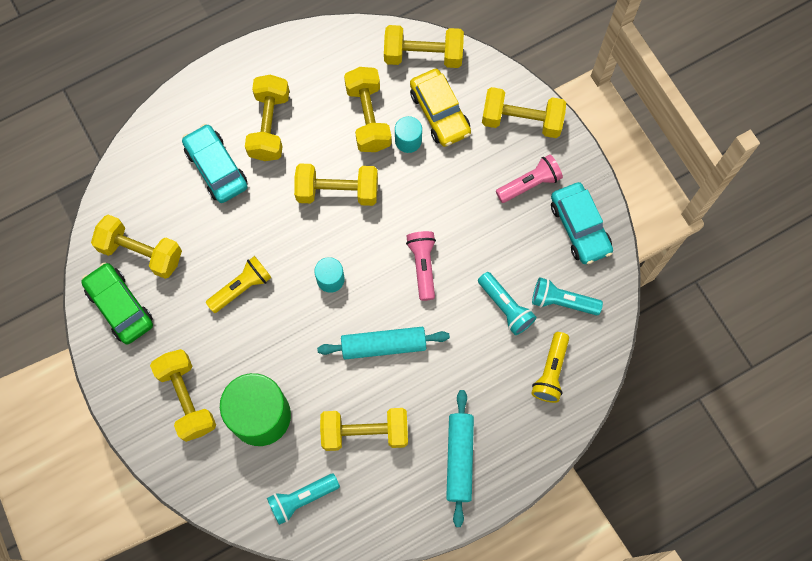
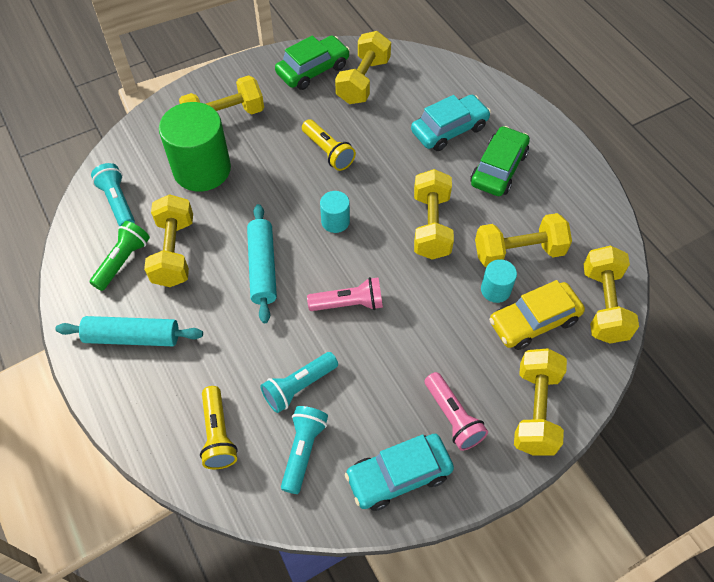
camera: 90 degrees right, 15 degrees down
(269, 125) = (498, 168): yellow dumbbell -> green car
(375, 481) = (123, 261): none -> green flashlight
(551, 372) = (218, 434): yellow flashlight -> yellow flashlight turned 120 degrees counterclockwise

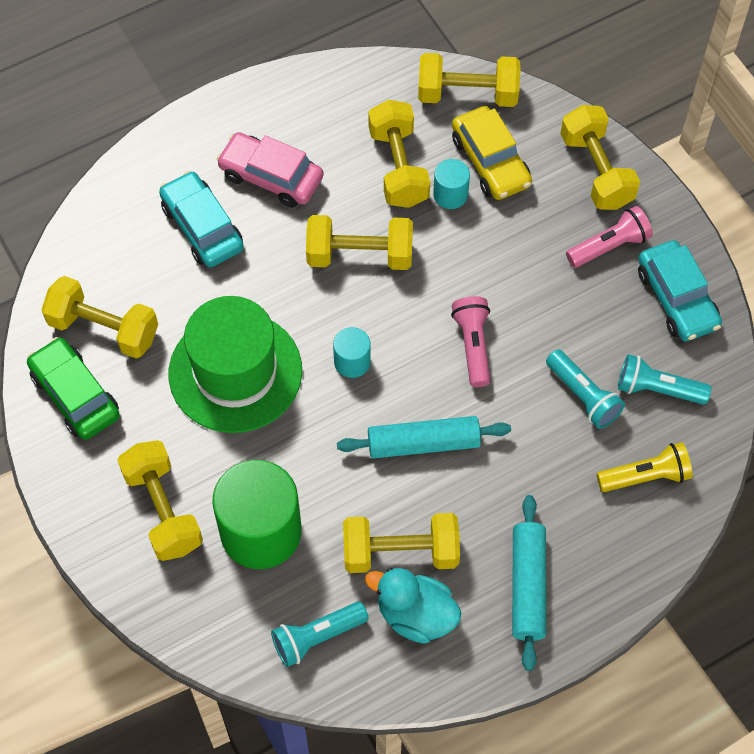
camera: 90 degrees left, 5 degrees up
(123, 261) = (415, 615): green flashlight -> turquoise duck
(328, 152) = (235, 372): yellow flashlight -> green hat
(498, 168) = (271, 177): green car -> pink car
(535, 410) = (596, 171): yellow dumbbell -> yellow dumbbell turned 60 degrees clockwise

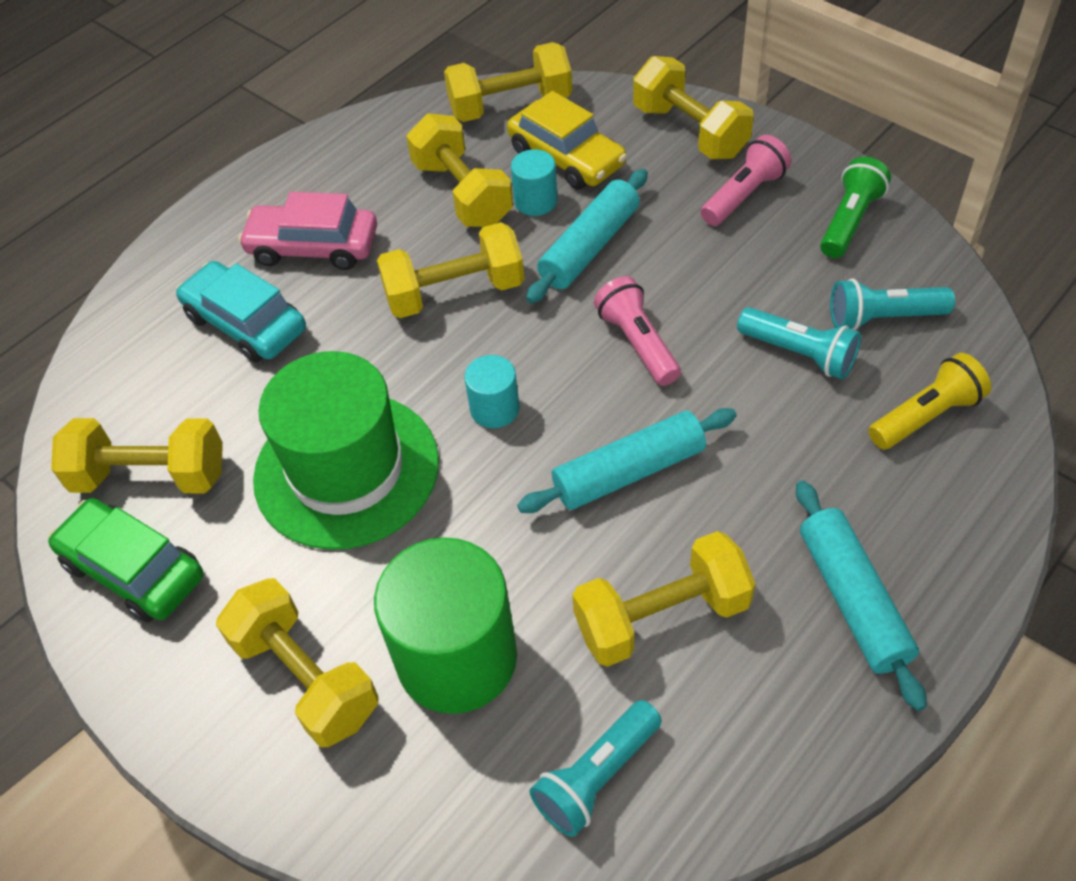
camera: 15 degrees left, 10 degrees down
(415, 615) = (722, 693): turquoise duck -> none
(473, 251) = (590, 247): none -> turquoise rolling pin
(677, 298) = (849, 221): turquoise car -> green flashlight

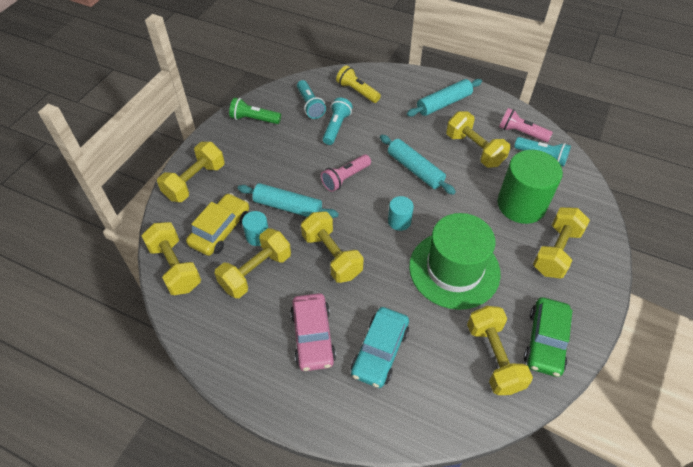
camera: 110 degrees left, 0 degrees up
(744, 195) = (242, 155): pink flashlight -> pink flashlight (521, 133)

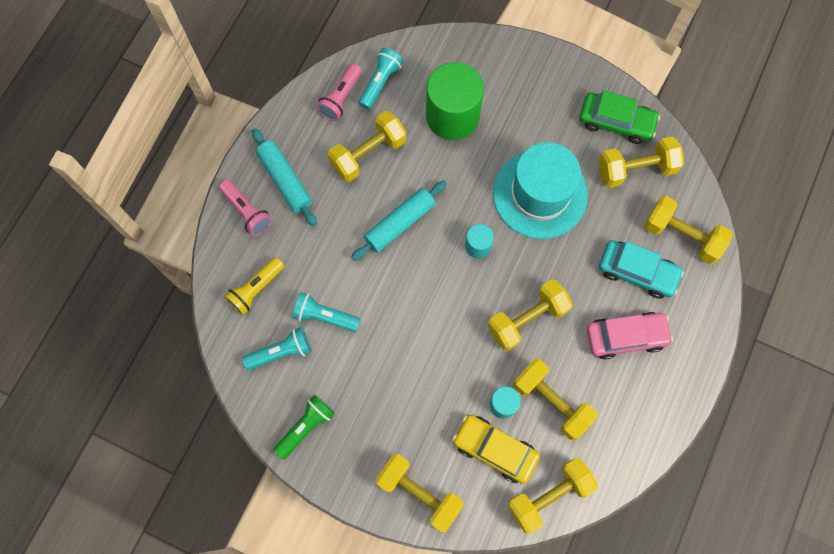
camera: 90 degrees left, 20 degrees up
(254, 119) = (306, 427): green flashlight -> green flashlight turned 150 degrees counterclockwise
(288, 207) = (458, 372): turquoise rolling pin -> none
(345, 178) = (413, 305): pink flashlight -> pink flashlight (247, 212)
(454, 269) = (540, 194): green hat -> turquoise hat
(556, 251) = (514, 93): yellow dumbbell -> yellow dumbbell (682, 236)

